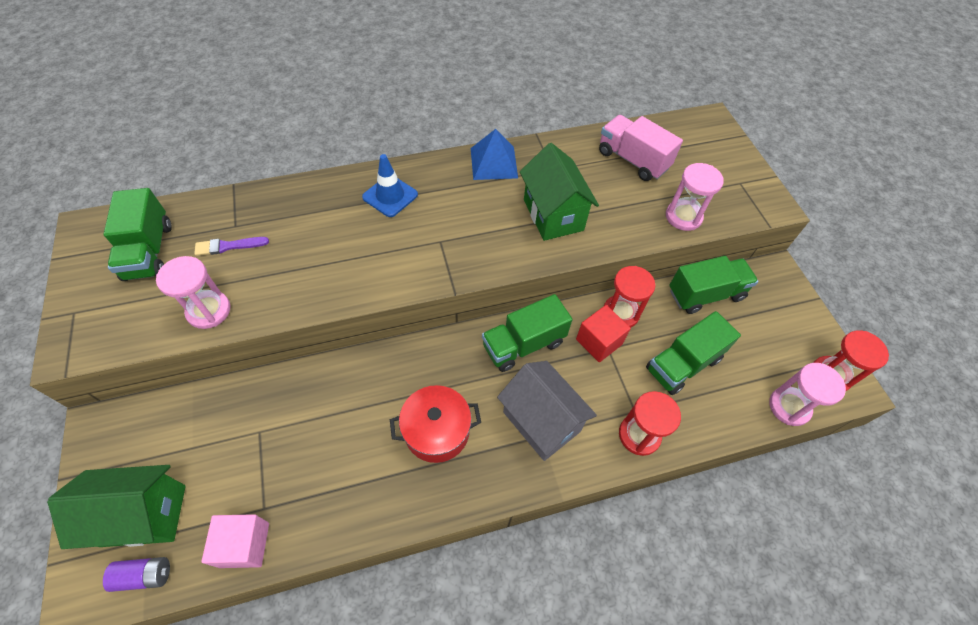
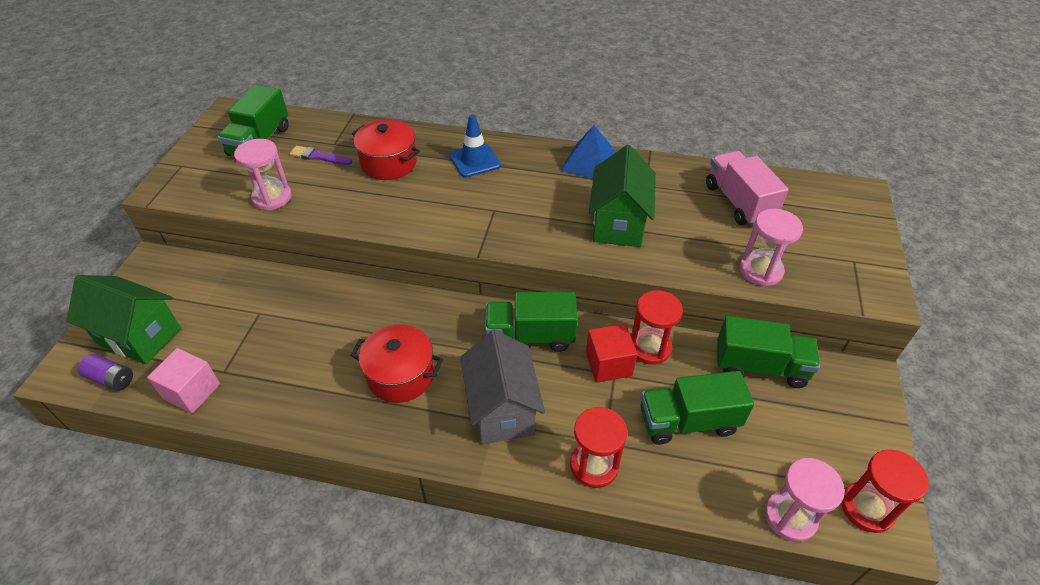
camera: 30 degrees right, 10 degrees down
(308, 228) = (389, 163): none -> red pot

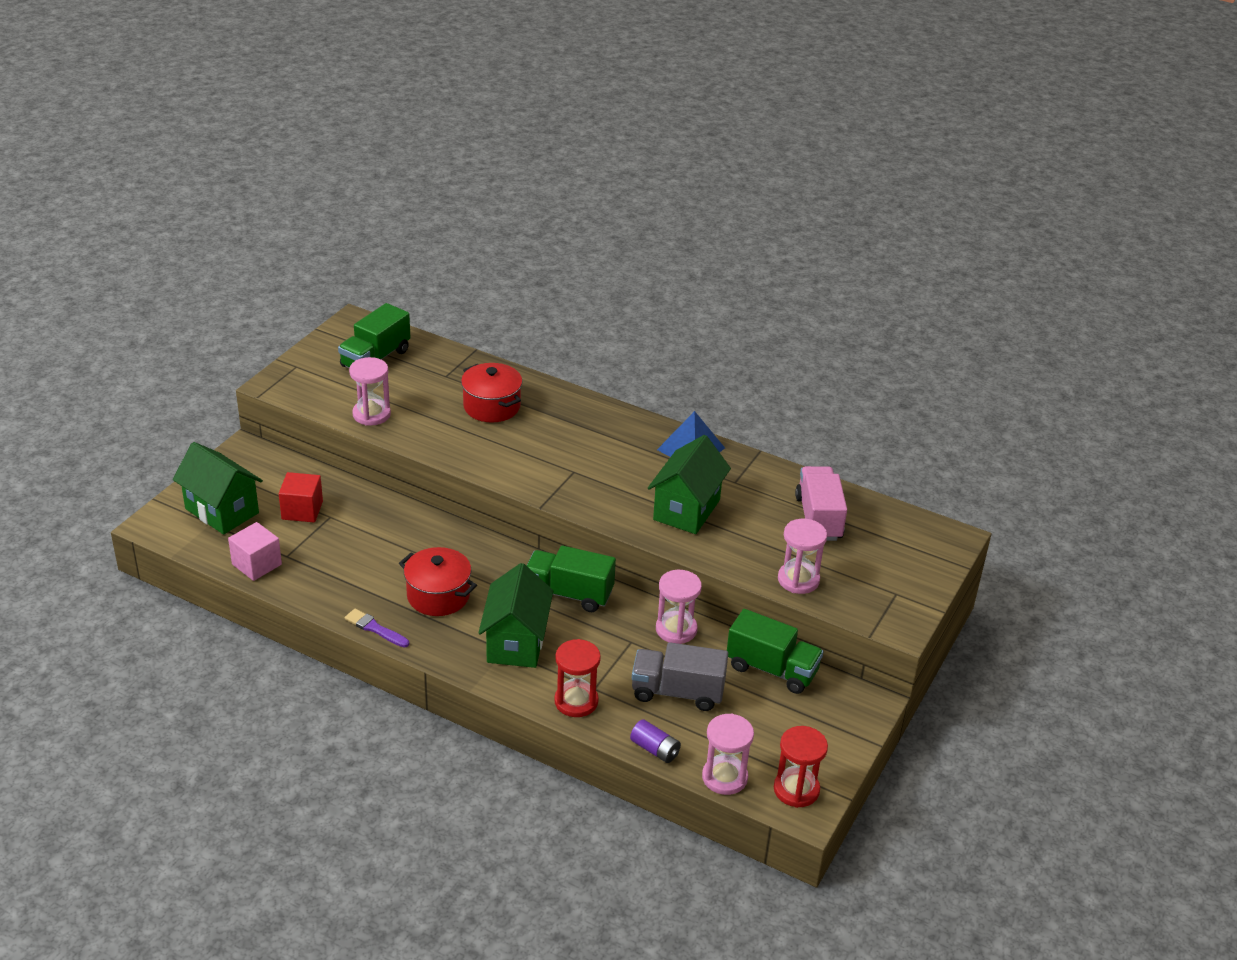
camera: 15 degrees right, 10 degrees down
(111, 379) = (192, 538): purple battery -> purple battery (655, 749)
(318, 156) = (427, 385): purple brush -> purple brush (375, 628)
(475, 160) = (577, 422): blue traffic cone -> none
(502, 409) = (516, 643): grey house -> green house
(608, 364) = (630, 633): red cube -> red cube (302, 510)
(649, 347) = (676, 629): red hourglass -> pink hourglass
(688, 421) = (677, 692): green truck -> grey truck

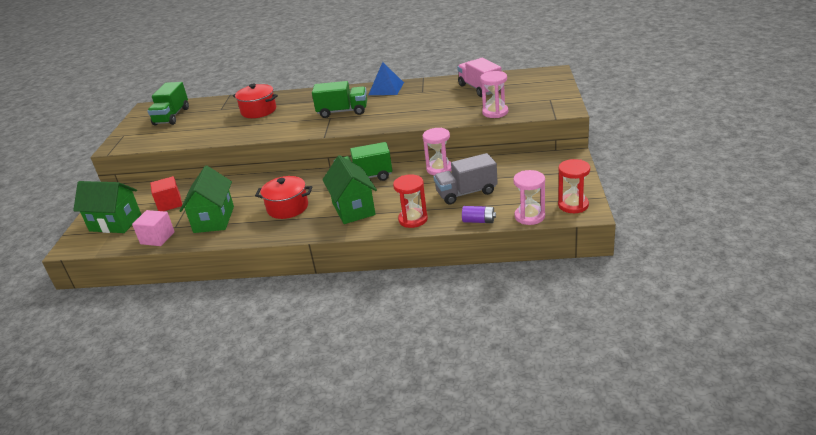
camera: 20 degrees left, 5 degrees down
(371, 414) = (188, 137): pink hourglass -> none
(375, 628) = (260, 236): purple brush -> none
(686, 510) = (407, 109): green house -> green house (214, 219)
(772, 669) = (507, 164): green truck -> green truck (343, 111)

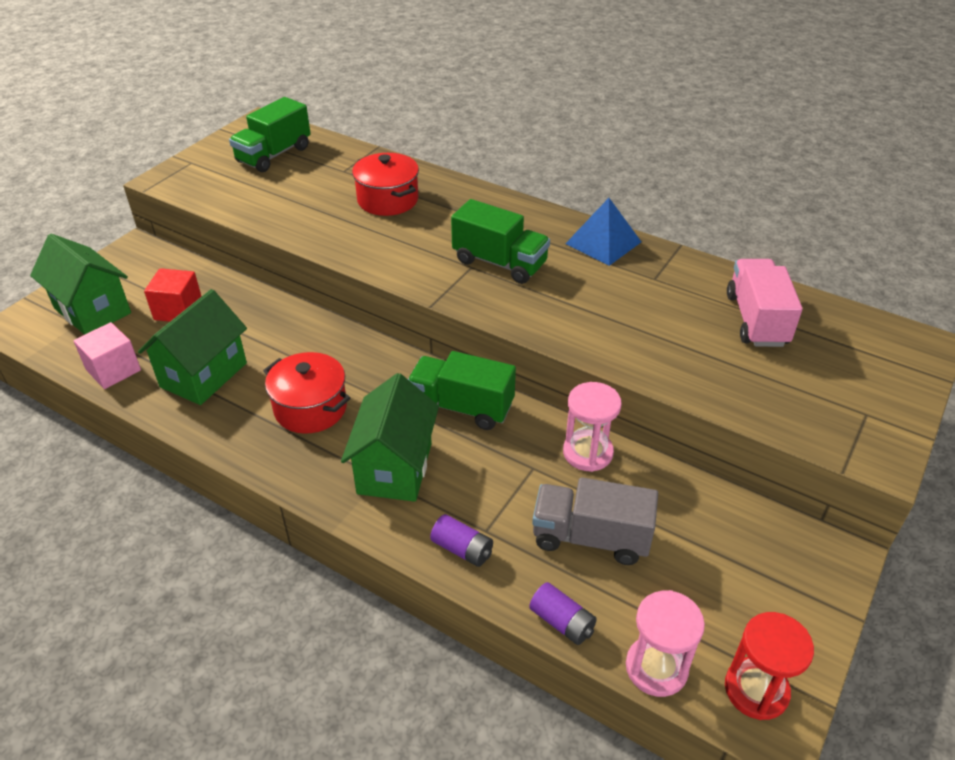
camera: 25 degrees right, 10 degrees up
(413, 219) = (462, 549): red hourglass -> purple battery
(495, 112) = (741, 395): pink hourglass -> none

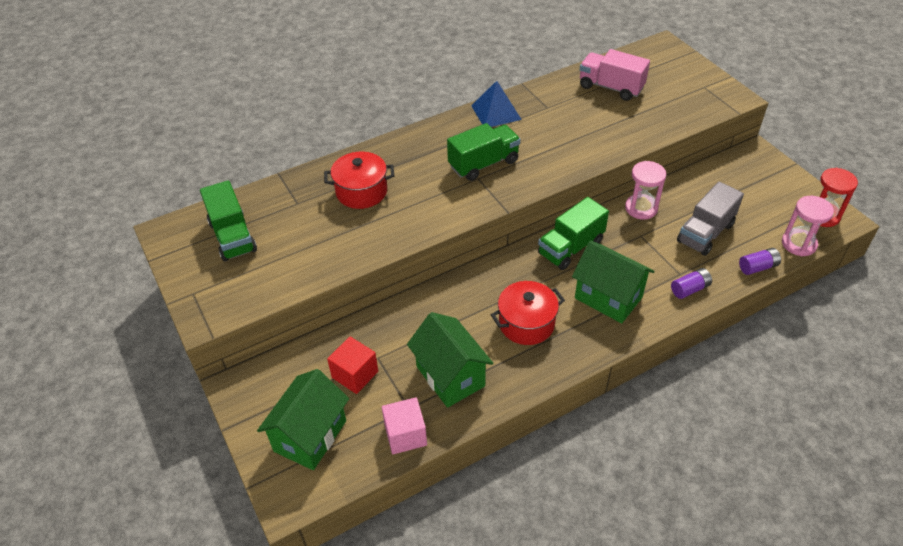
camera: 60 degrees left, 5 degrees up
(92, 311) = (310, 436): green house -> green house turned 45 degrees counterclockwise

